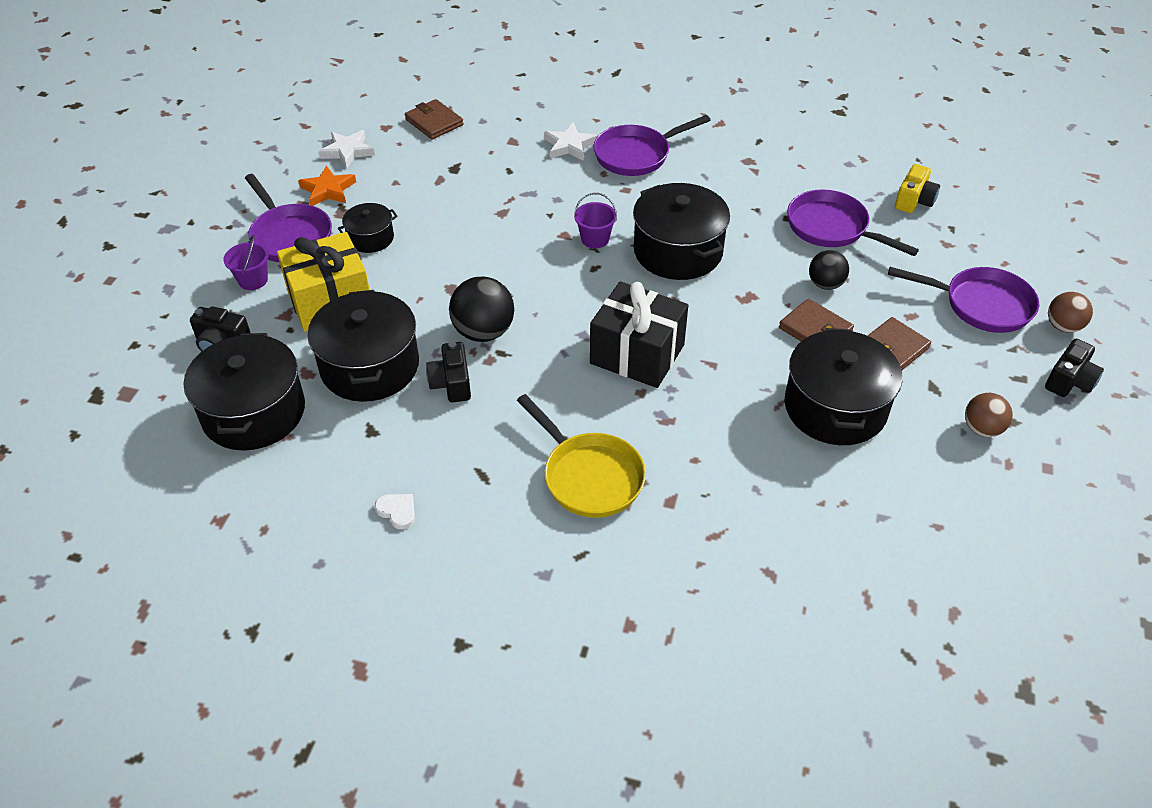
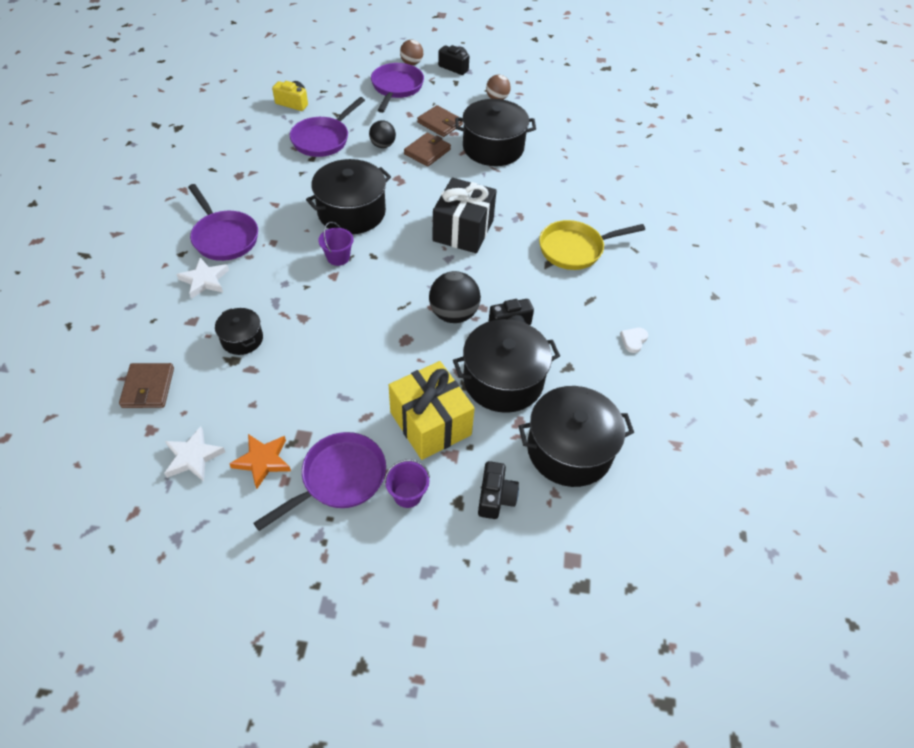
camera: 100 degrees left, 5 degrees up
(370, 238) = (341, 409): black pot -> black pot (242, 339)
(434, 122) = (148, 387): brown wallet -> brown wallet turned 45 degrees counterclockwise
(588, 476) = (575, 249): yellow pan -> yellow pan turned 150 degrees counterclockwise

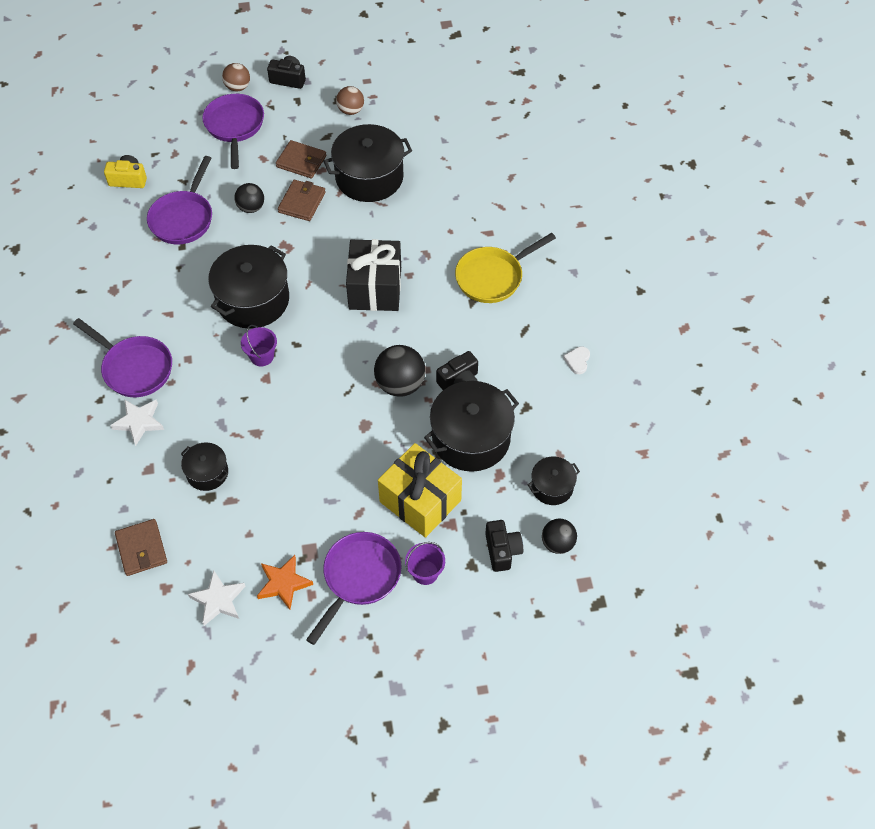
camera: 15 degrees left, 5 degrees up
(556, 508) = (557, 543): none -> black ball
(569, 449) = (552, 487): black pot -> black pot, size x0.53

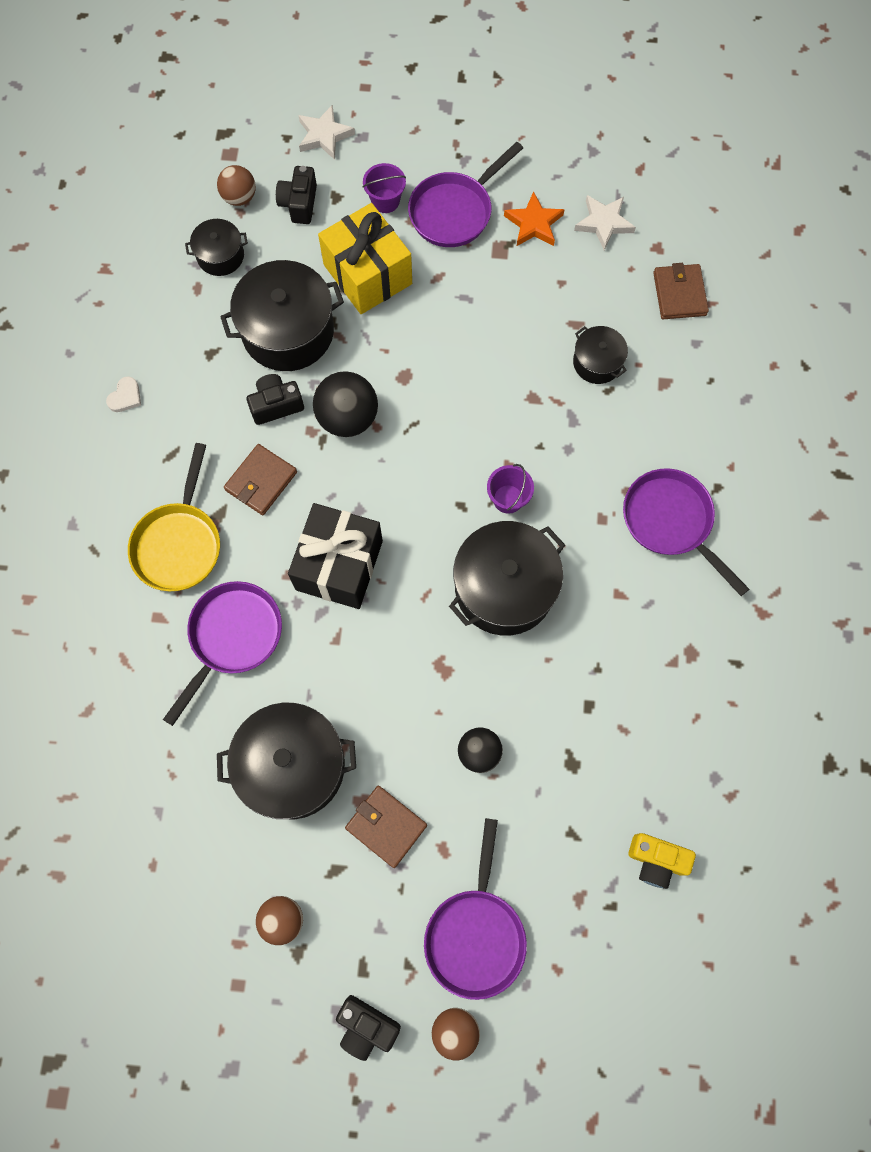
camera: 165 degrees left, 15 degrees up
(139, 422) = (671, 445): white star -> white star (324, 135)
(183, 218) = (580, 758): purple pan -> purple pan (232, 637)
(302, 202) = (403, 743): brown wallet -> brown wallet (261, 481)
(493, 277) = (179, 543): yellow pan -> yellow pan turned 120 degrees clockwise
(557, 543) = (239, 197): black ball -> brown ball

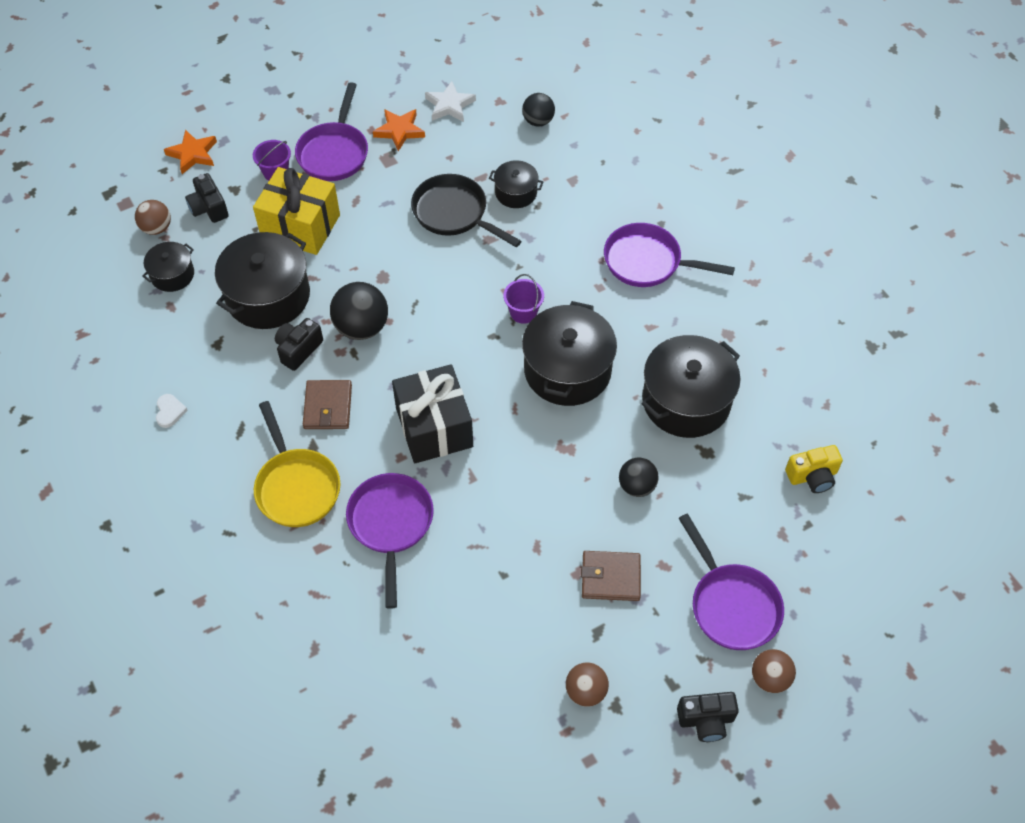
camera: 35 degrees left, 15 degrees down
(292, 766) = (508, 582): black pot -> black pot (686, 401)
(324, 135) = (193, 154): white star -> orange star
(520, 349) = (454, 213): none -> black pan
(679, 294) = (538, 121): brown wallet -> black ball

